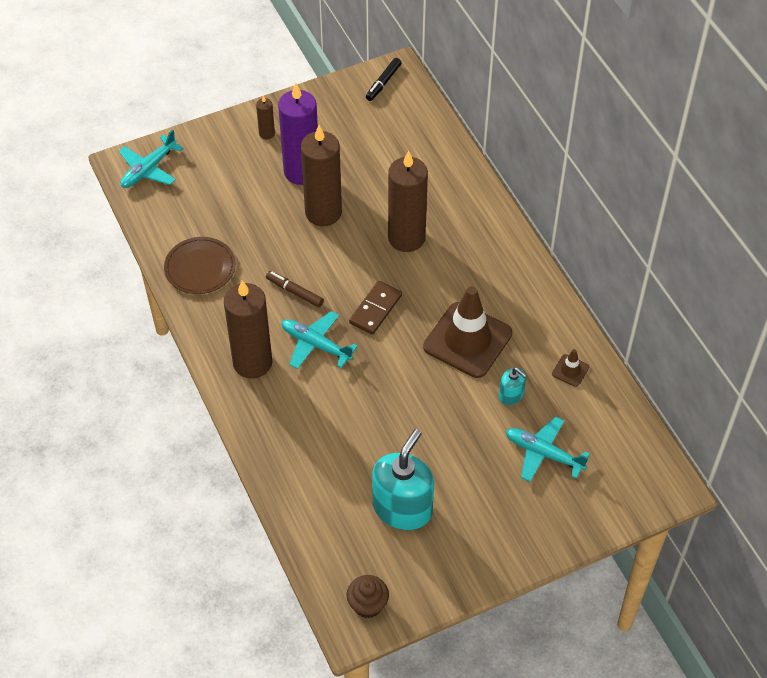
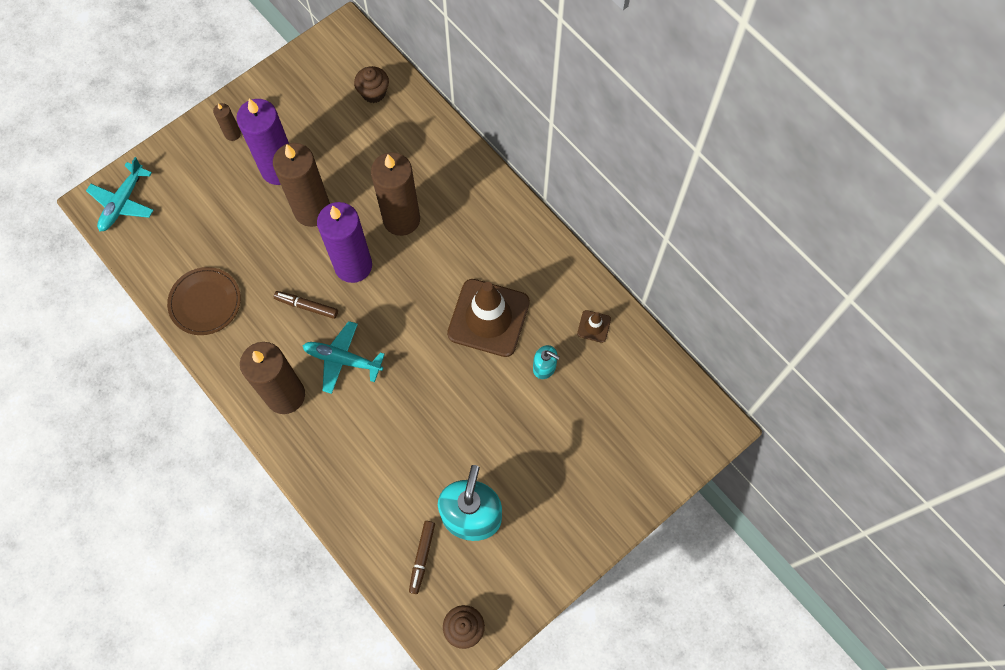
camera: 15 degrees left, 15 degrees up
(344, 533) = (422, 557): none -> brown marker
(349, 267) = (353, 266): none -> purple candle
(375, 309) = (391, 306): brown domino -> none
(383, 83) = (334, 49): black marker -> none
(410, 126) = (373, 93): none -> brown cupcake
(543, 453) = (590, 422): turquoise plane -> none

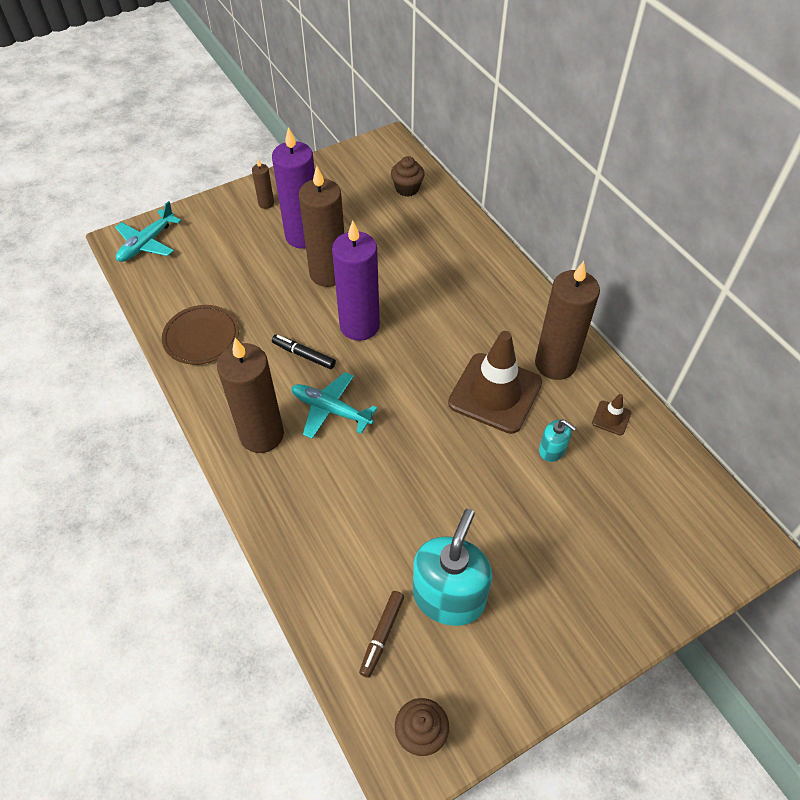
camera: 10 degrees right, 15 degrees down
(307, 306) = (304, 355): brown marker -> black marker
(401, 219) = (416, 292): brown candle -> brown candle (555, 364)

